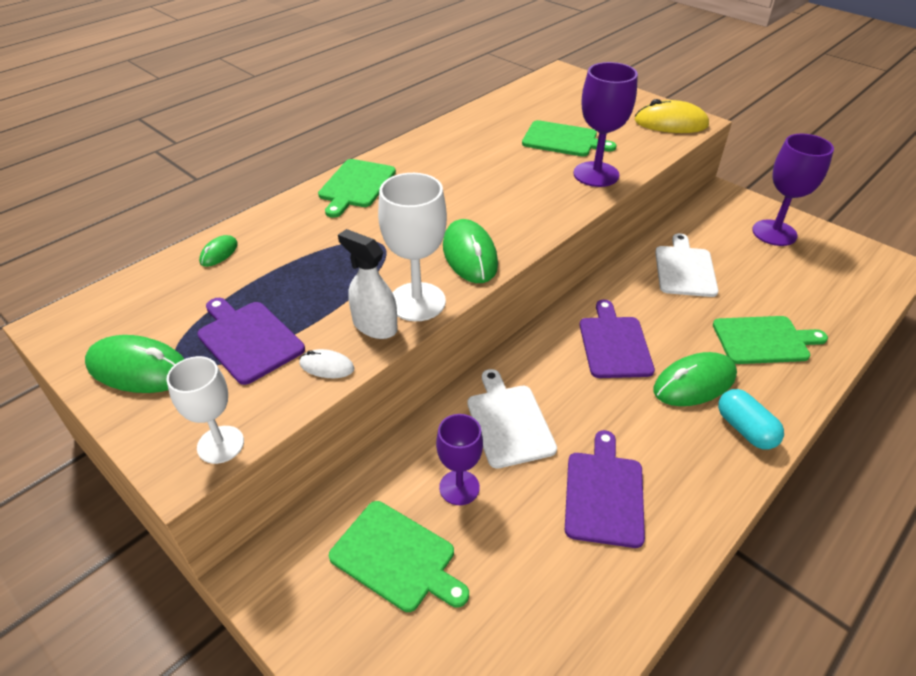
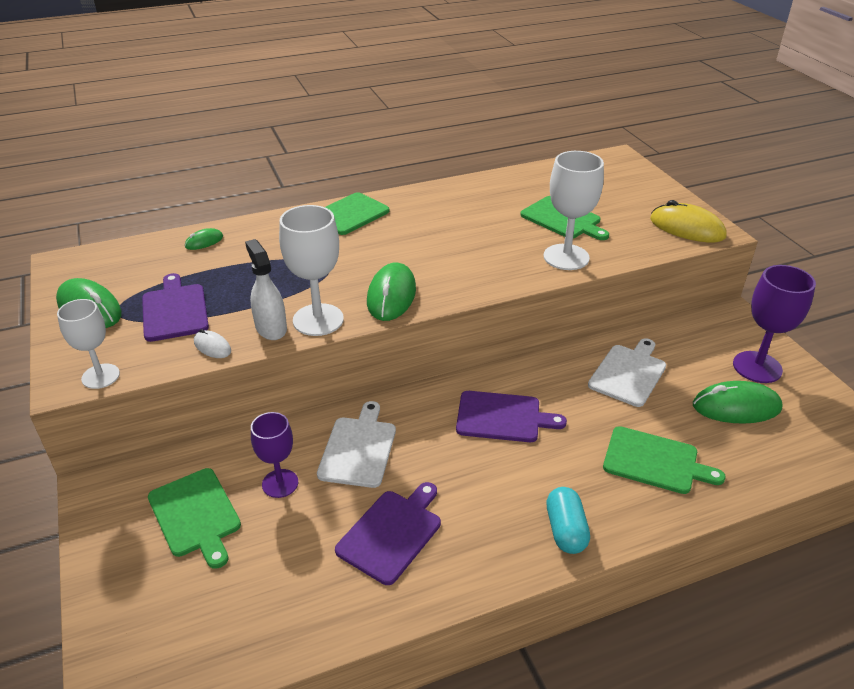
camera: 25 degrees right, 5 degrees down
(596, 174) = (566, 257): purple goblet -> white goblet
(614, 344) = (502, 417): purple cutting board -> purple cutting board turned 75 degrees clockwise
(694, 383) = (550, 474): green mouse -> green mouse (736, 407)

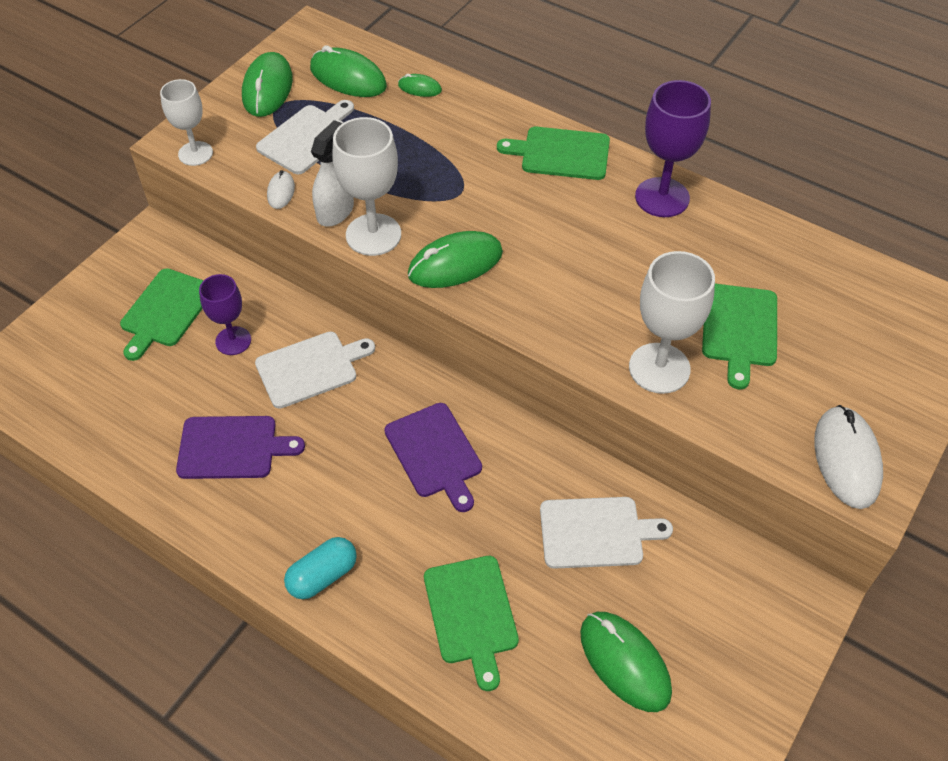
camera: 55 degrees right, 15 degrees up
(142, 266) = (348, 77): none -> green mouse
(174, 310) = (307, 137): purple cutting board -> white cutting board
(687, 228) = (846, 459): yellow mouse -> white mouse
(757, 367) = (721, 660): purple goblet -> purple goblet (662, 197)

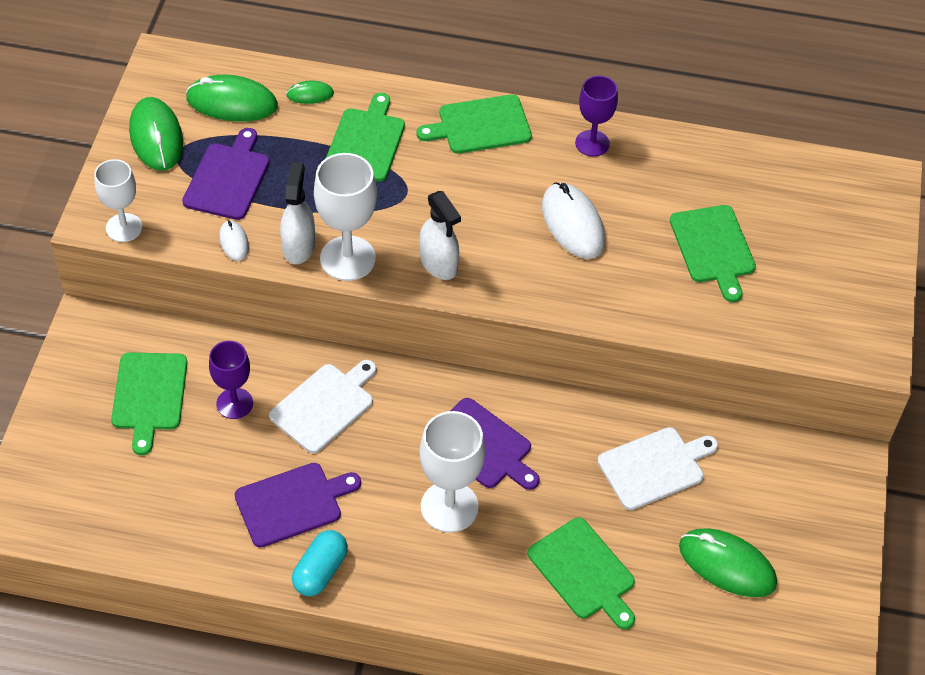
camera: 25 degrees left, 0 degrees up
(307, 137) = (228, 178): white cutting board -> purple cutting board
(322, 576) = (439, 586): turquoise capsule -> turquoise capsule (320, 571)
(447, 140) = (366, 142): none -> green cutting board
(455, 264) = (439, 263): green mouse -> white spray bottle
(659, 368) = (663, 304): white goblet -> white goblet (449, 507)
(662, 197) = (592, 143): purple goblet -> purple goblet, size x0.66
(846, 459) = (845, 333): white mouse -> white mouse (573, 224)

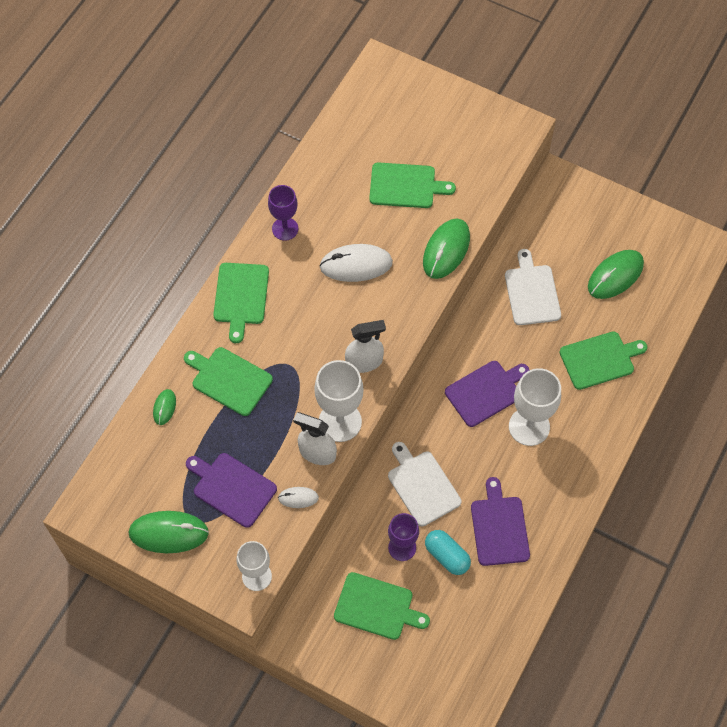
camera: 70 degrees left, 10 degrees up
(232, 103) = (152, 467): green mouse -> green mouse (446, 250)
(320, 571) = (558, 522): turquoise capsule -> turquoise capsule (447, 556)

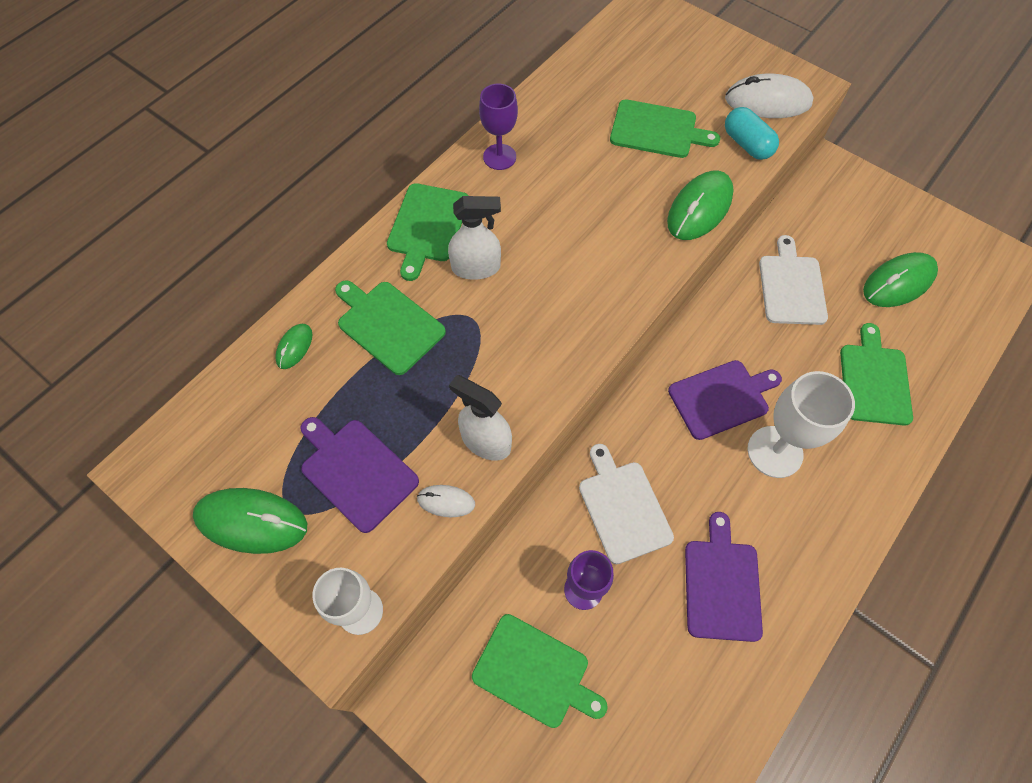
camera: 10 degrees right, 0 degrees up
(340, 422) = (525, 403): white goblet -> none
(356, 265) = (581, 209): white mouse -> white mouse (767, 101)
(364, 362) = (572, 329): white spray bottle -> white spray bottle (476, 267)
(447, 556) = (644, 613): turquoise capsule -> turquoise capsule (747, 144)
(599, 359) = (874, 380): green cutting board -> green cutting board turned 75 degrees counterclockwise

